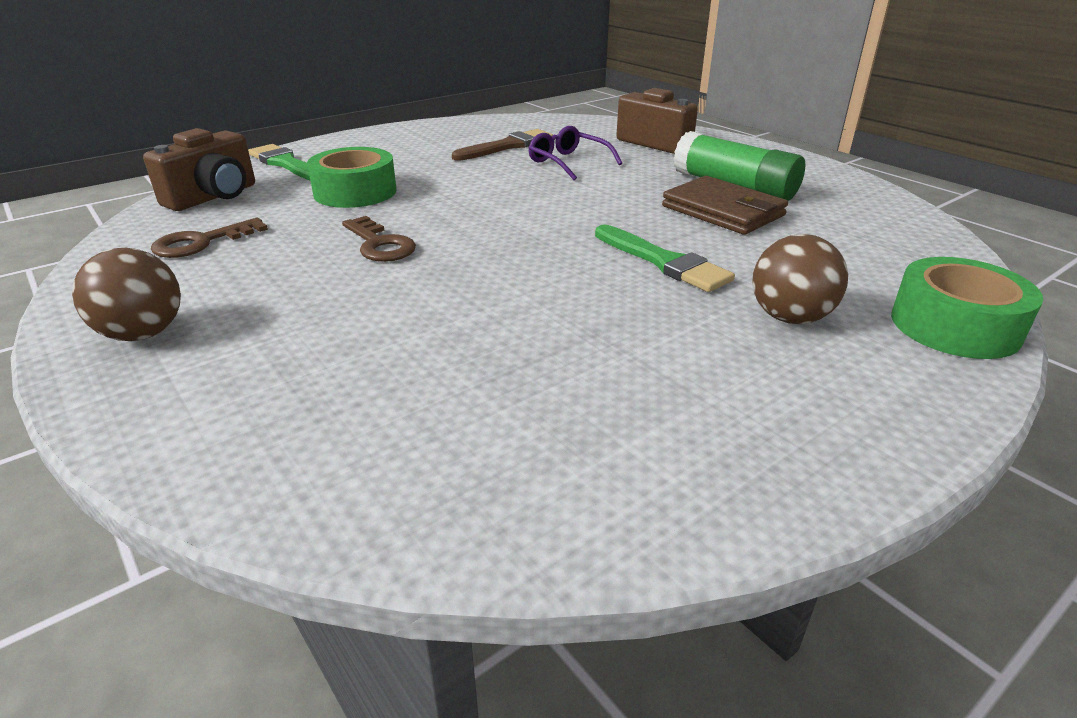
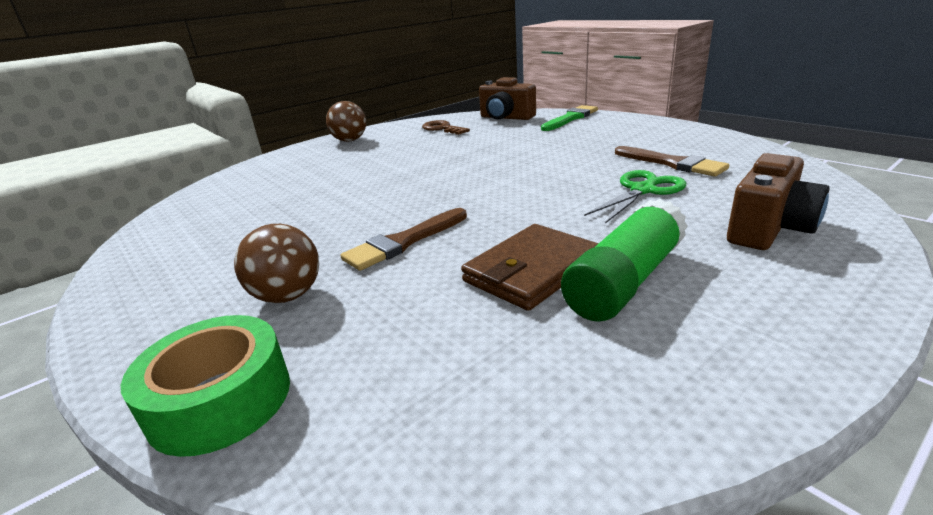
camera: 90 degrees right, 5 degrees down
(355, 192) = (526, 140): green tape -> none
(380, 244) = (440, 159): brown key -> none
(568, 162) = (643, 190): purple glasses -> green scissors
(664, 262) = (404, 242): green brush -> brown brush

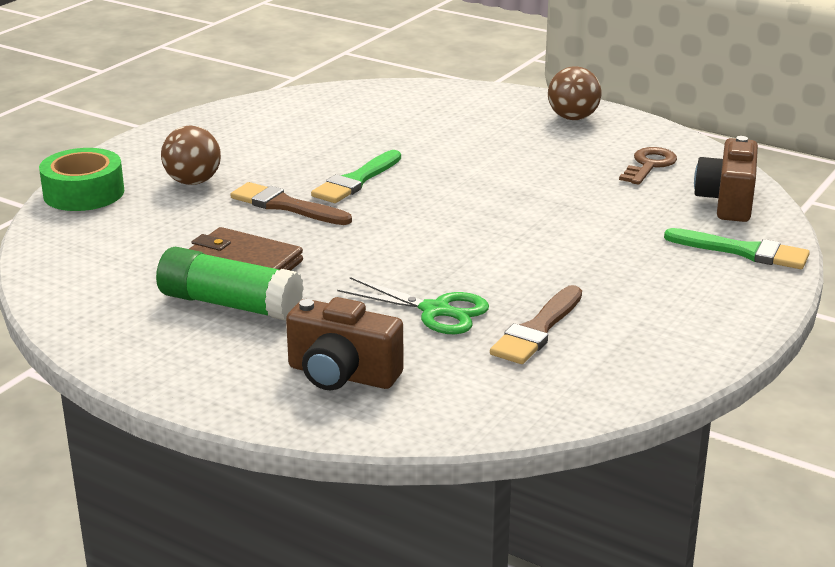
camera: 70 degrees right, 0 degrees up
(379, 209) = (356, 181): none -> green brush

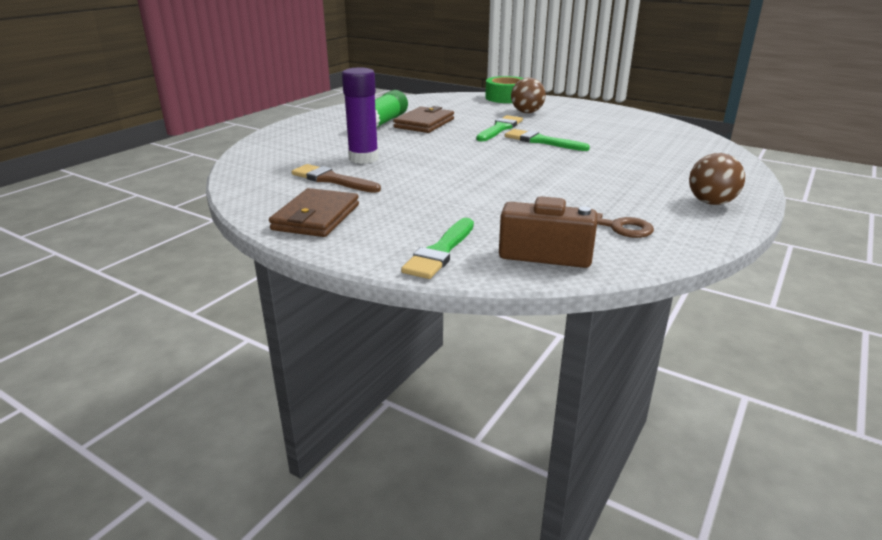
camera: 90 degrees right, 0 degrees up
(286, 206) = (500, 128): brown brush -> green brush
(342, 375) = (303, 142): brown camera -> none
(437, 311) = (363, 158): green scissors -> purple glue stick
(677, 330) = (316, 217): none -> brown wallet

